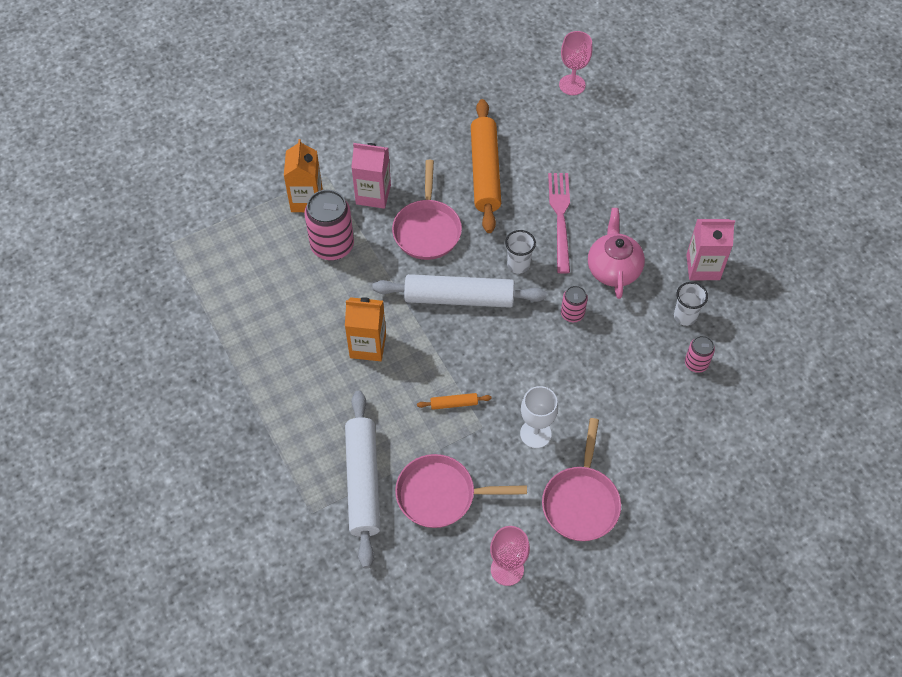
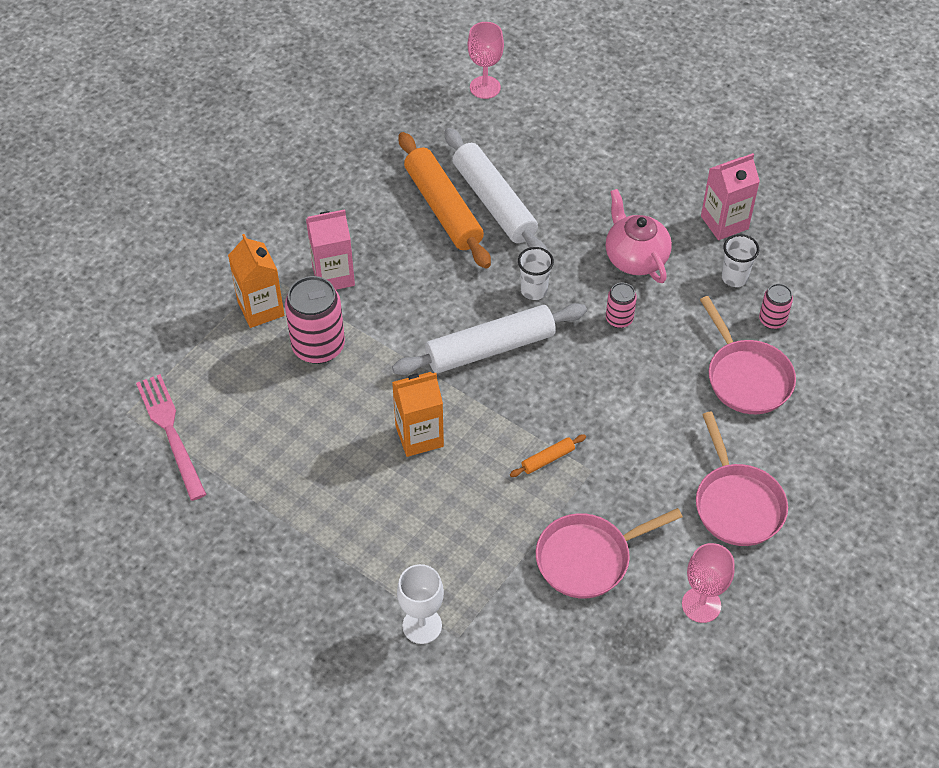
camera: 25 degrees left, 5 degrees down
(362, 482) = (496, 580): white rolling pin -> white rolling pin (493, 202)
(427, 229) = (414, 290): pink pan -> pink pan (746, 377)
(535, 434) = (651, 455): white goblet -> white goblet (422, 625)
(560, 218) = (550, 227): pink fork -> pink fork (171, 432)

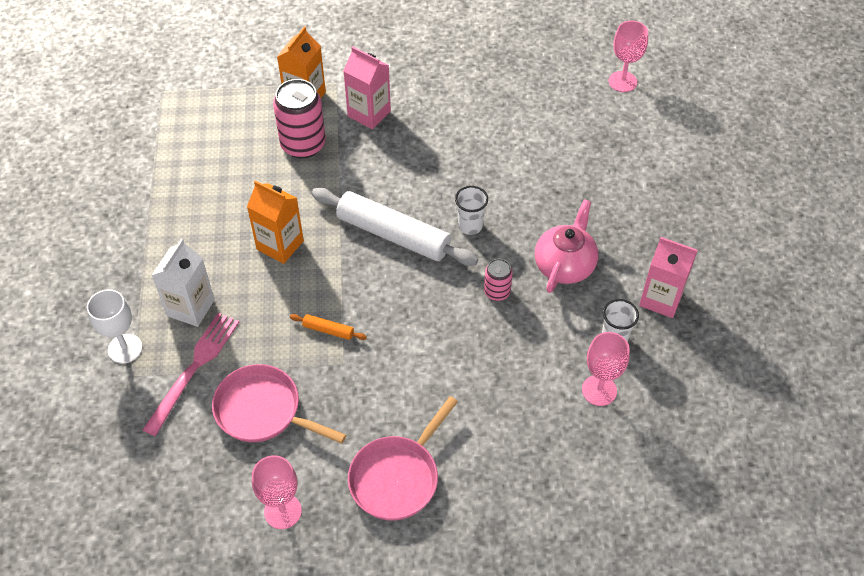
camera: 50 degrees right, 0 degrees up
(171, 432) = (166, 120): pink fork -> pink fork (194, 369)
(424, 547) = (190, 308): none -> white carton
(443, 208) = (488, 130): orange rolling pin -> none
(493, 202) = (524, 153): white rolling pin -> none
(746, 377) = (525, 407): pink pan -> none
(772, 320) = (599, 390): pink can -> pink goblet

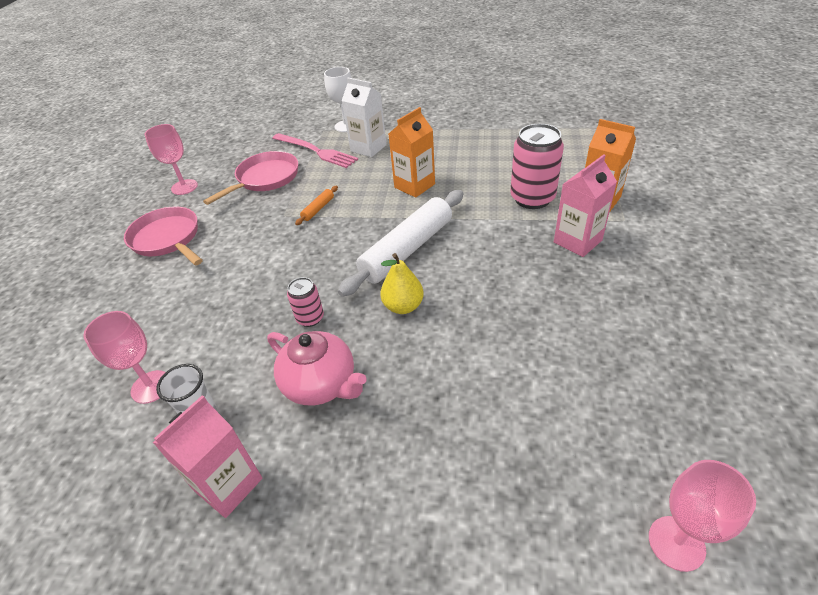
camera: 105 degrees right, 10 degrees down
(470, 226) = (403, 306): white cup -> yellow pear

